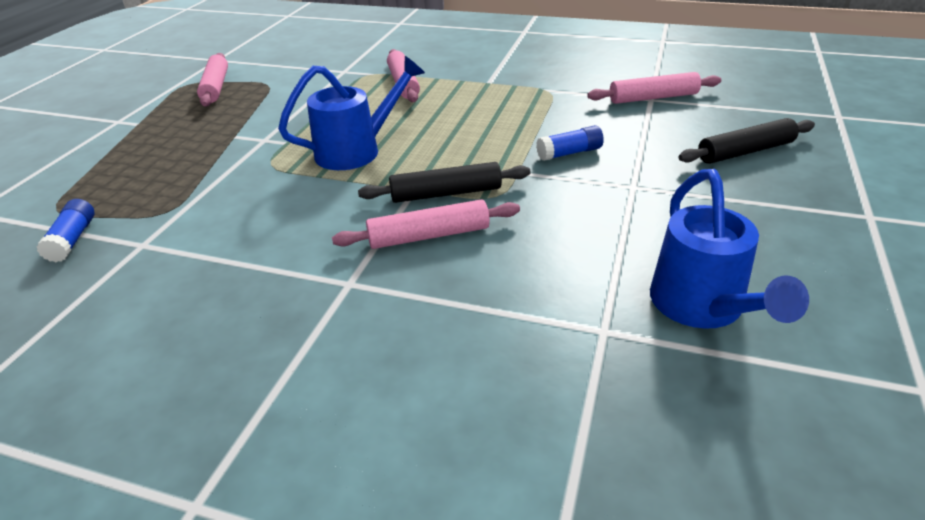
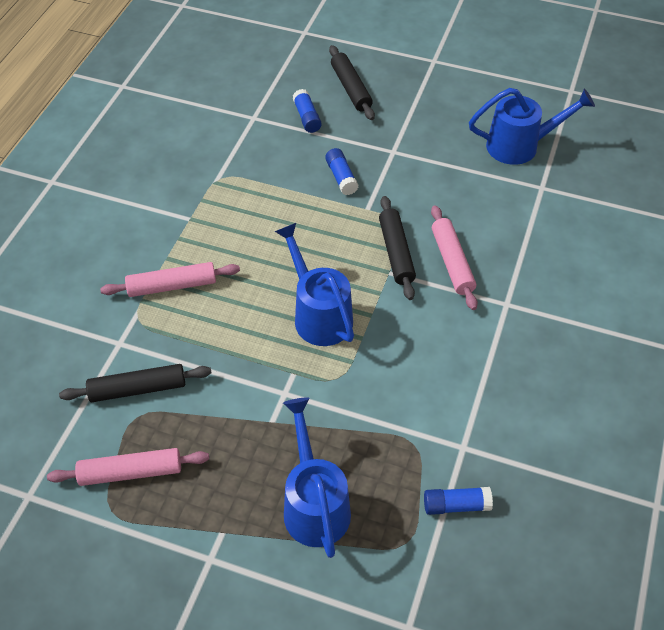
camera: 90 degrees left, 15 degrees up
(134, 160) = (314, 504): none -> blue watering can
(294, 82) = (138, 389): none -> black rolling pin
(653, 98) = (251, 116): pink rolling pin -> none
(668, 127) = (307, 117): none -> blue glue stick

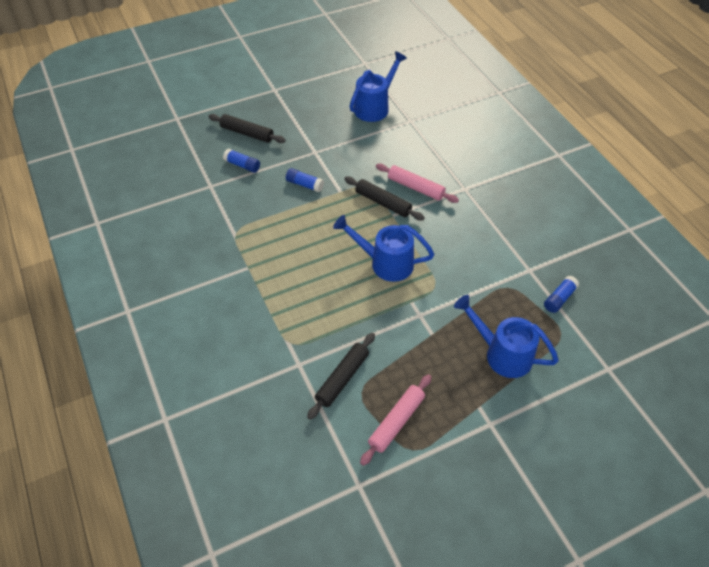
camera: 45 degrees left, 0 degrees up
(172, 286) = (287, 311): pink rolling pin -> none

